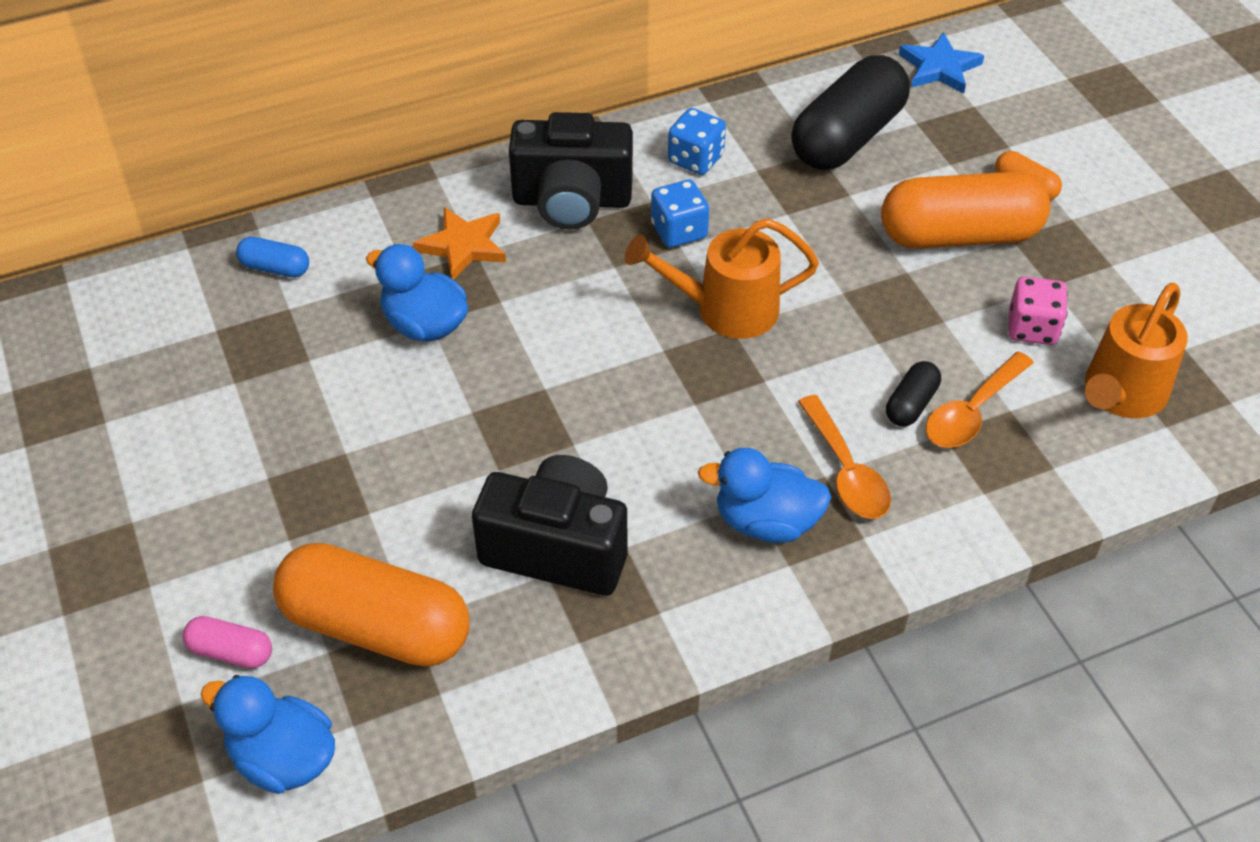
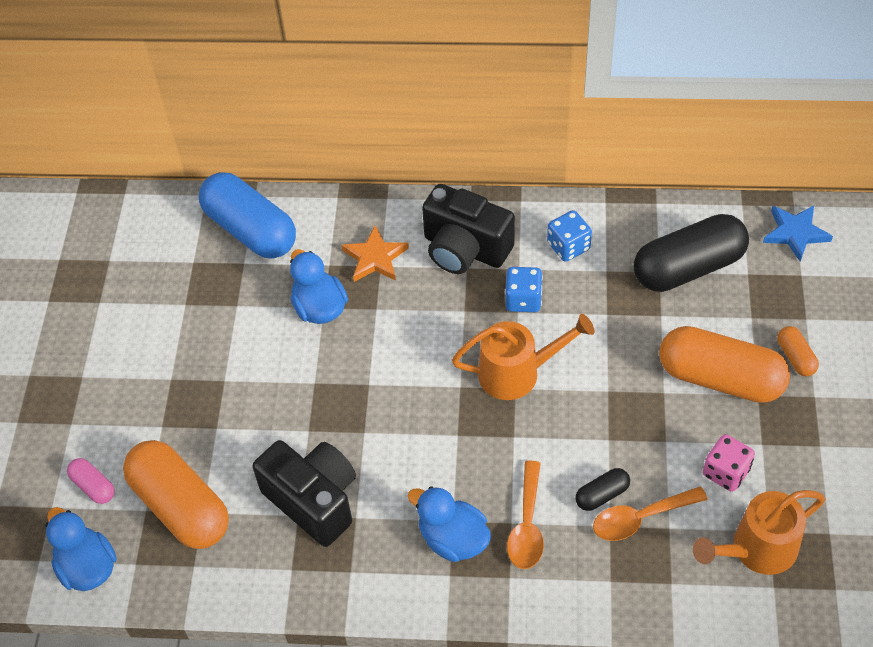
camera: 30 degrees right, 5 degrees up
(275, 268) = (250, 230): blue capsule -> blue capsule, size x2.24
(724, 310) = (518, 372): orange watering can -> orange watering can turned 150 degrees clockwise

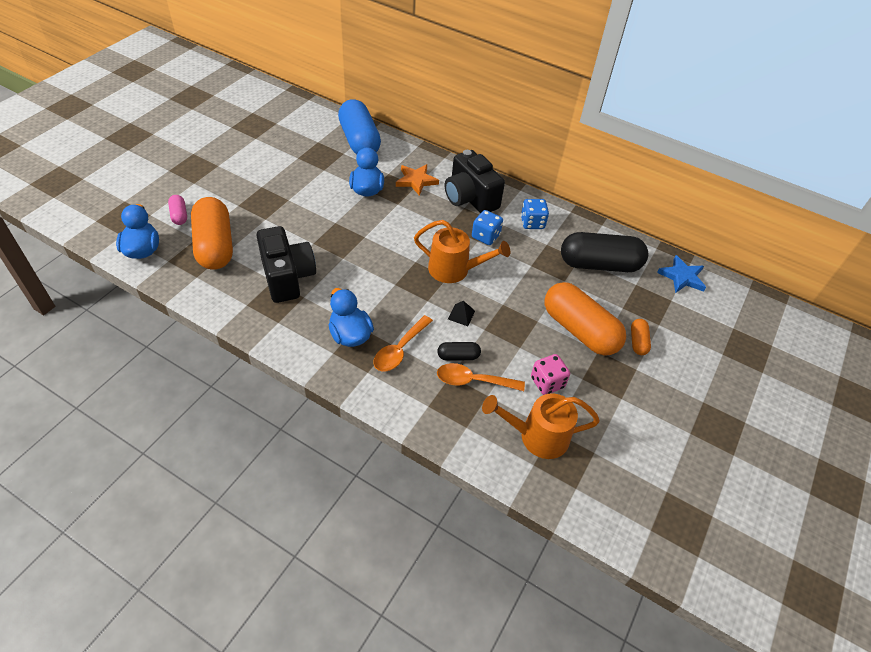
camera: 20 degrees right, 5 degrees down
(568, 434) = (461, 315): none -> black pyramid

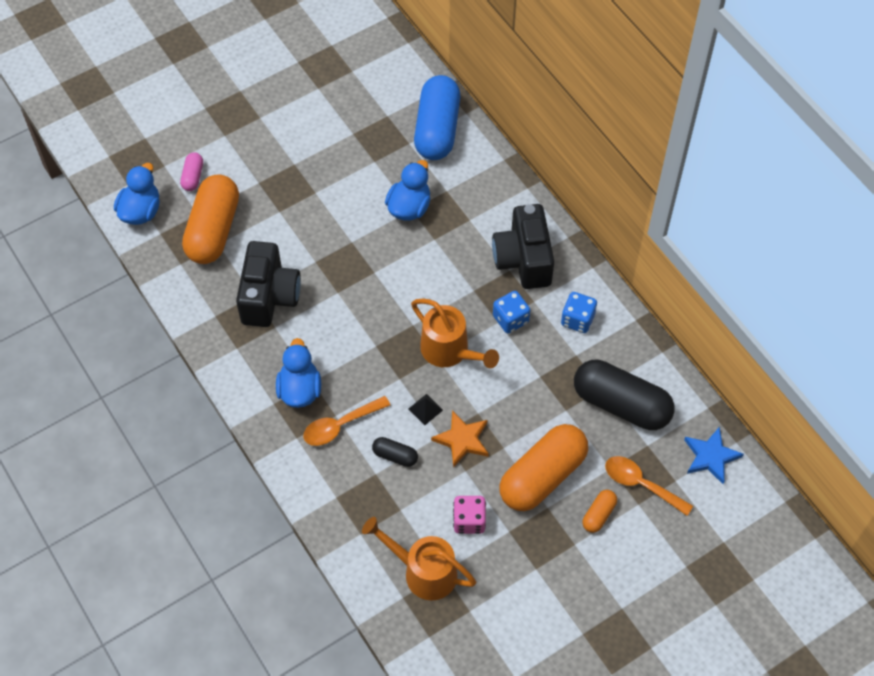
camera: 30 degrees right, 10 degrees up
(416, 181) = (473, 212): orange star -> orange star (462, 440)
(473, 381) = (394, 488): orange spoon -> orange spoon (641, 484)
(579, 330) = (542, 476): orange capsule -> orange capsule turned 60 degrees clockwise

